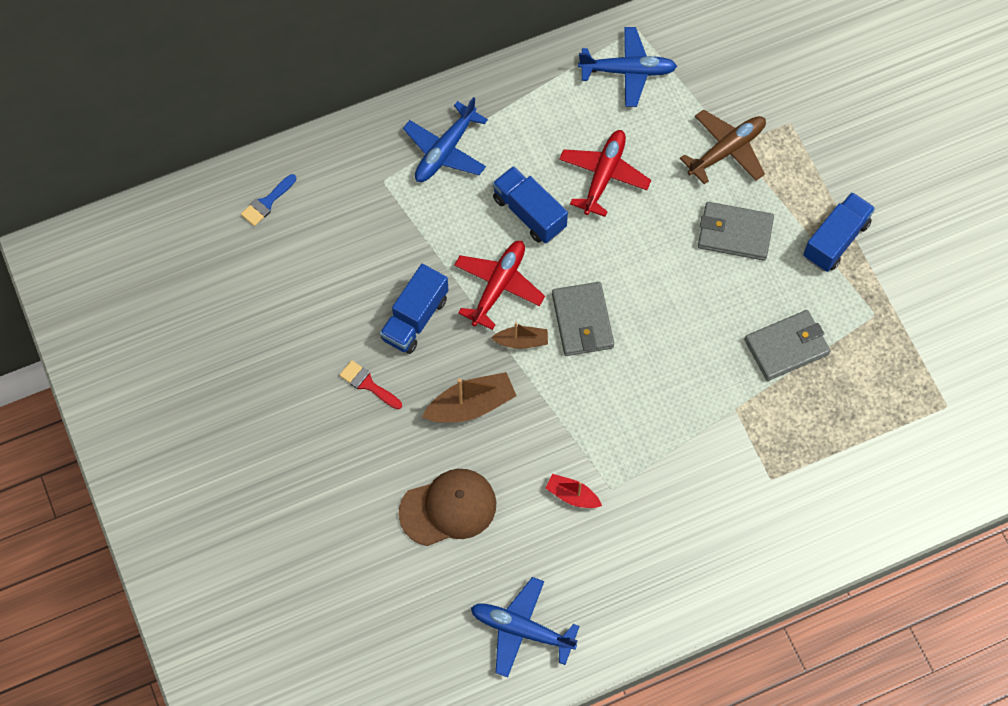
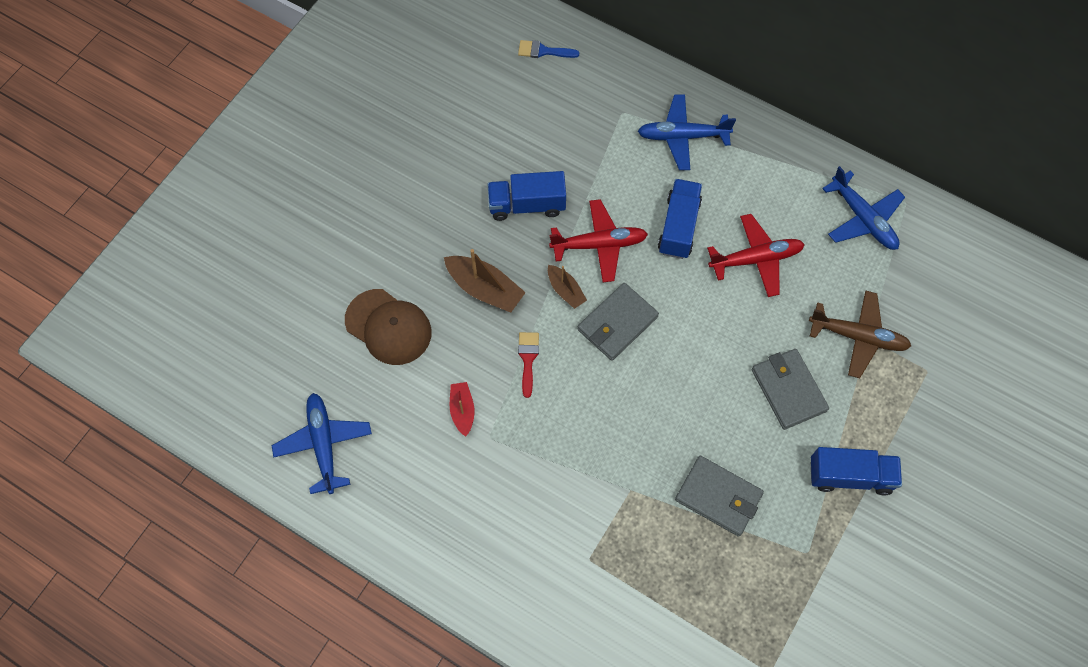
camera: 55 degrees right, 0 degrees up
(368, 384) = (449, 208): red brush -> red brush (528, 359)

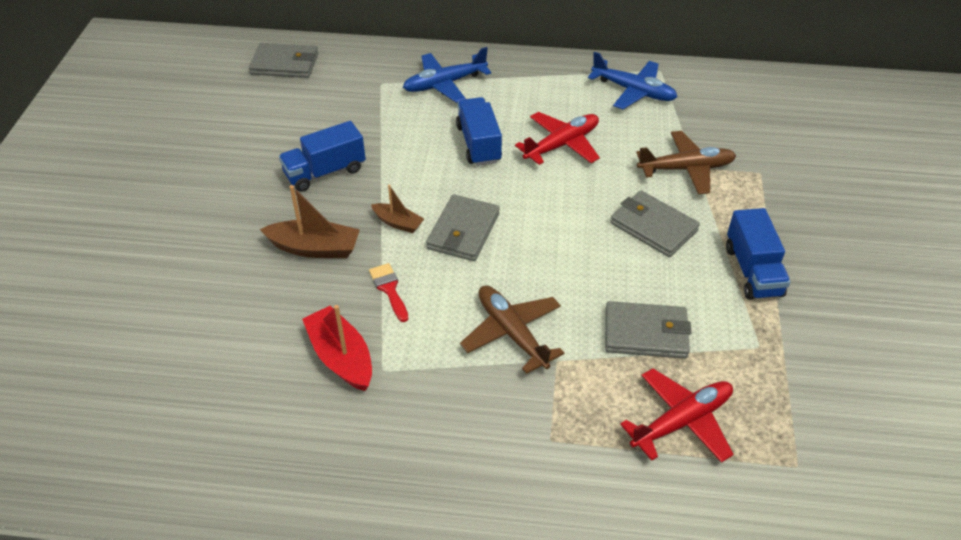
camera: 25 degrees left, 20 degrees down
(324, 444) = (192, 448): blue plane -> none
(388, 327) = (224, 313): brown cap -> none
(462, 410) = (341, 357): red boat -> red boat, size x1.66
(543, 51) = (285, 64): blue brush -> grey wallet
(599, 244) = (412, 179): red plane -> red plane (682, 421)
(607, 447) = (512, 333): none -> brown plane
(850, 476) = (753, 271): blue truck -> blue truck turned 105 degrees clockwise

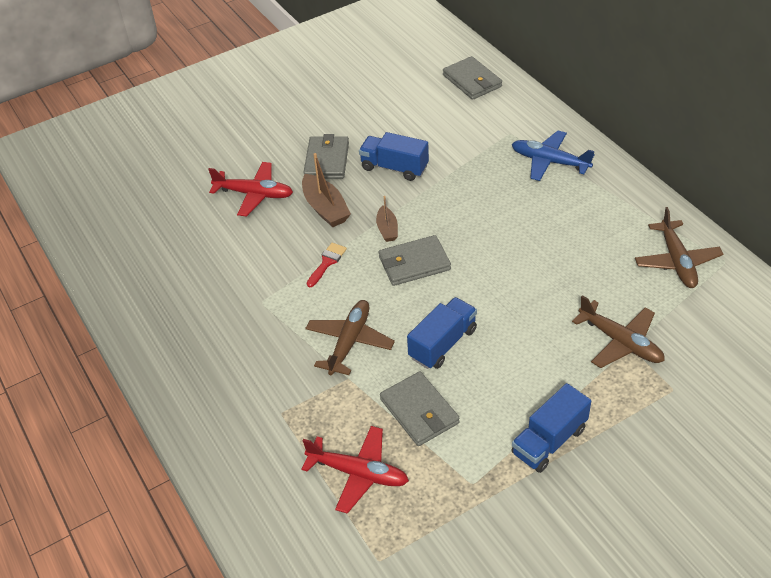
camera: 55 degrees right, 0 degrees up
(341, 357) = (253, 278): red boat -> none
(478, 144) = (508, 217): blue truck -> blue truck (443, 344)
(562, 145) = (561, 259): red plane -> red plane (254, 194)
(633, 91) = (677, 261): blue plane -> brown plane
(653, 227) = (531, 358): grey wallet -> grey wallet (327, 160)

